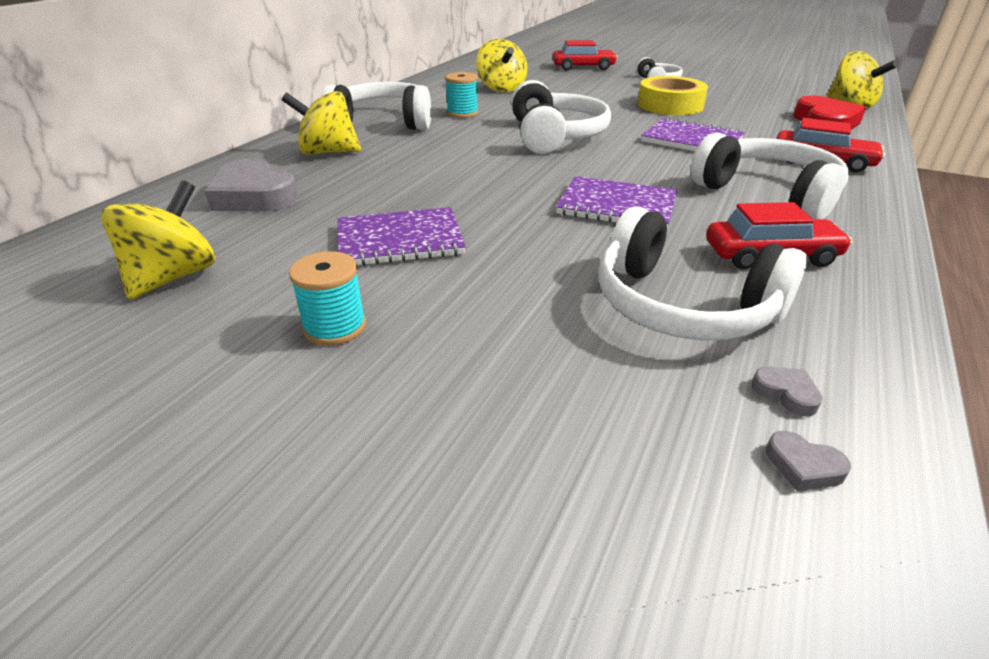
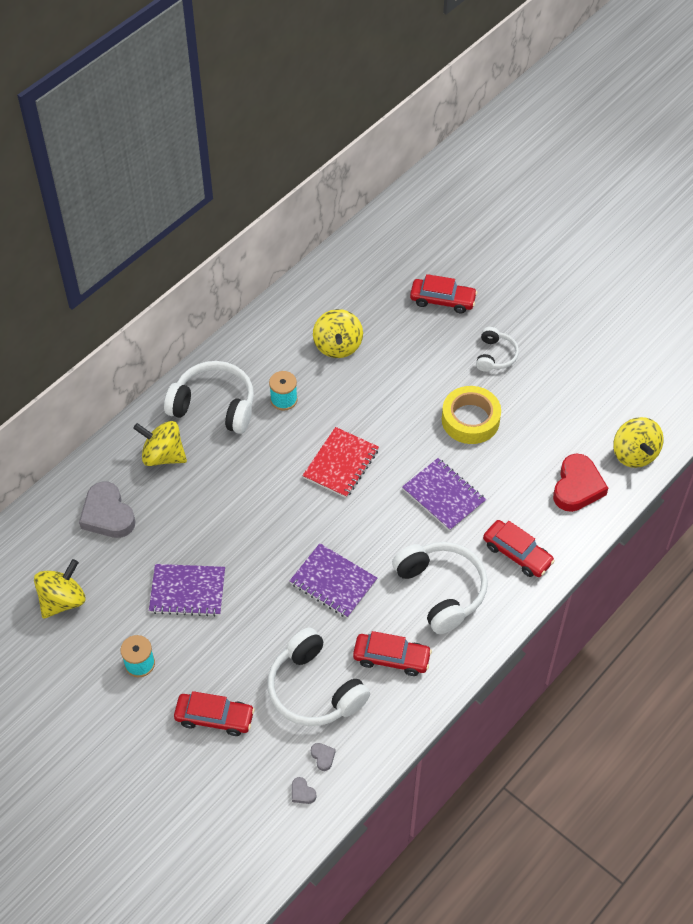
camera: 15 degrees right, 20 degrees up
(520, 375) = (214, 718): none -> red car
(555, 136) = (341, 464): white headphones -> red notebook

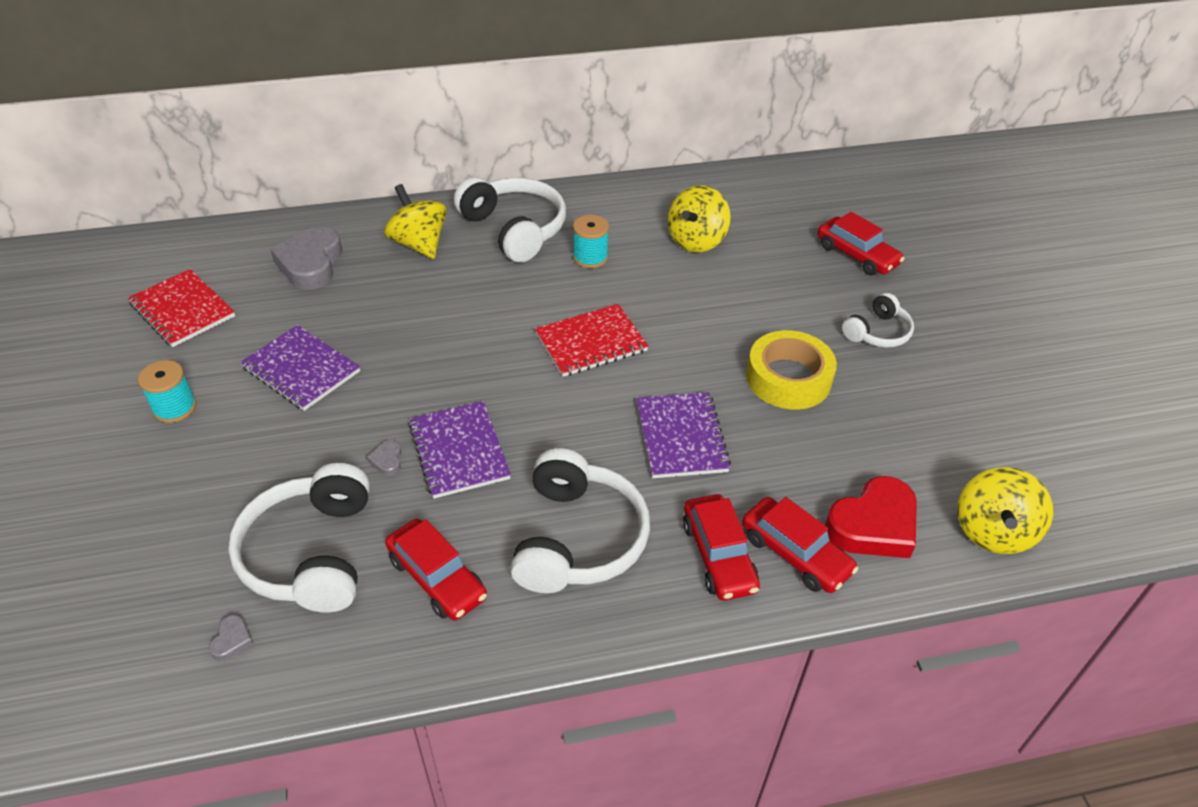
camera: 35 degrees right, 10 degrees down
(62, 600) = (182, 310): yellow spinning top -> red notebook
(214, 718) = (176, 510): red car -> red car (795, 553)
(302, 792) = (161, 667): grey heart -> grey heart (387, 460)

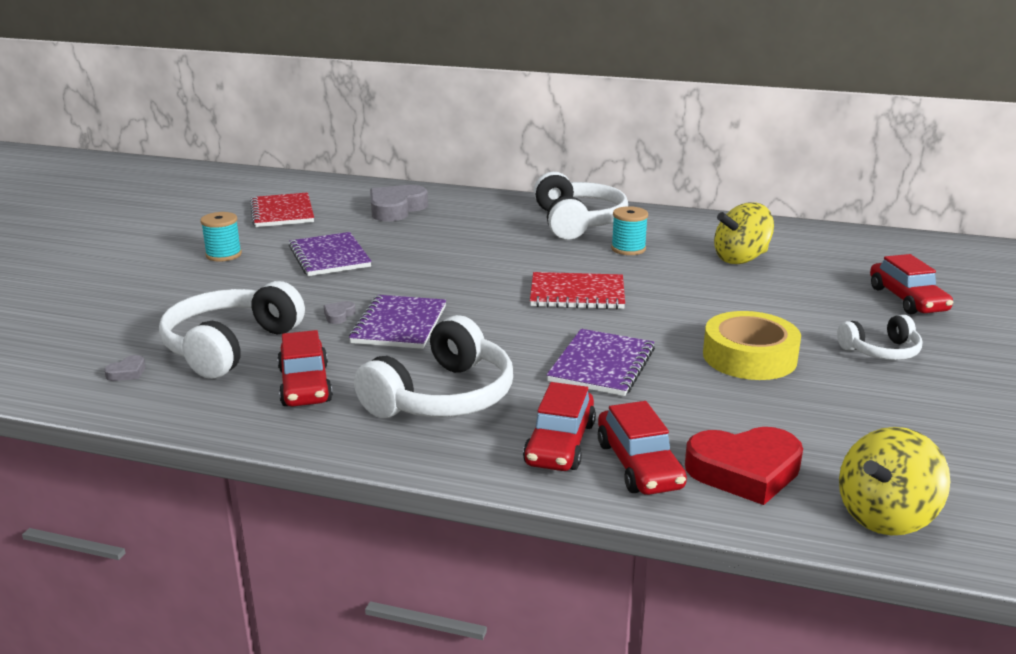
camera: 30 degrees right, 20 degrees down
(419, 244) = (489, 215): yellow spinning top -> none

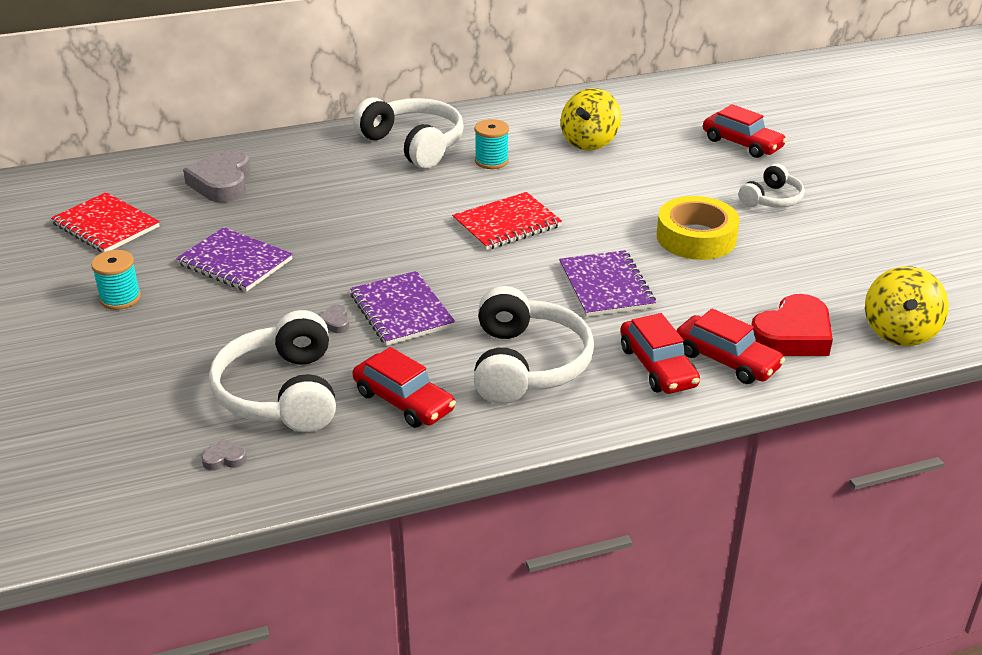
camera: 35 degrees left, 10 degrees up
(127, 372) = (224, 459): grey heart -> grey heart turned 105 degrees counterclockwise

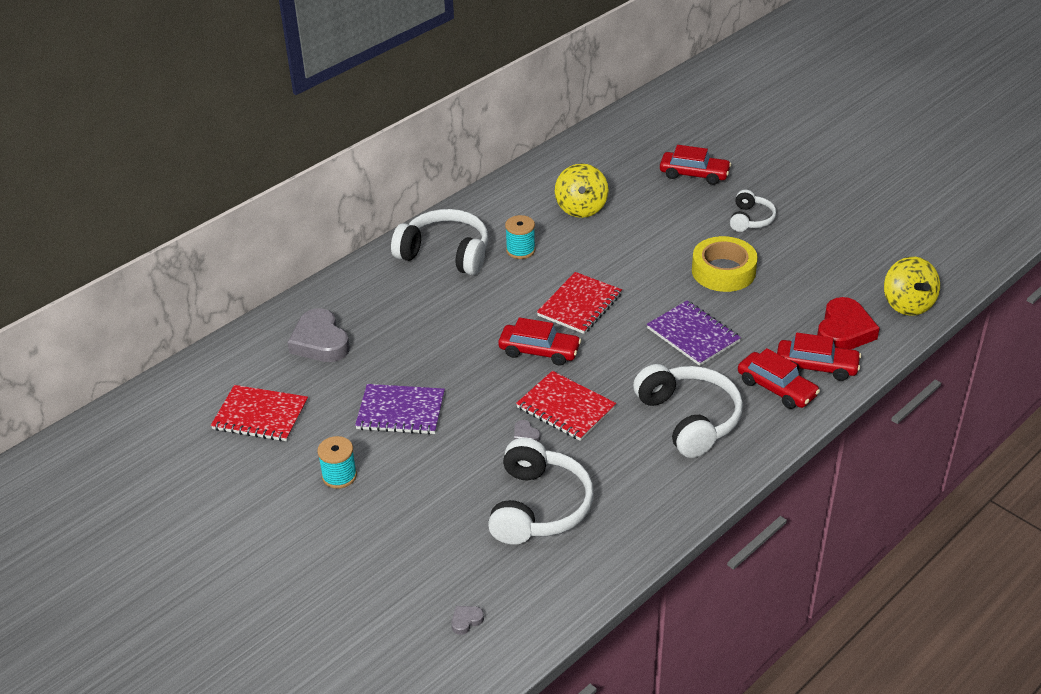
camera: 25 degrees left, 5 degrees up
(224, 459) = (545, 573): grey heart -> grey heart (466, 621)
(282, 393) = (538, 507): white headphones -> white headphones turned 135 degrees counterclockwise
(401, 311) = (566, 408): purple notebook -> red notebook
(403, 401) = (630, 480): red car -> red car (539, 351)

